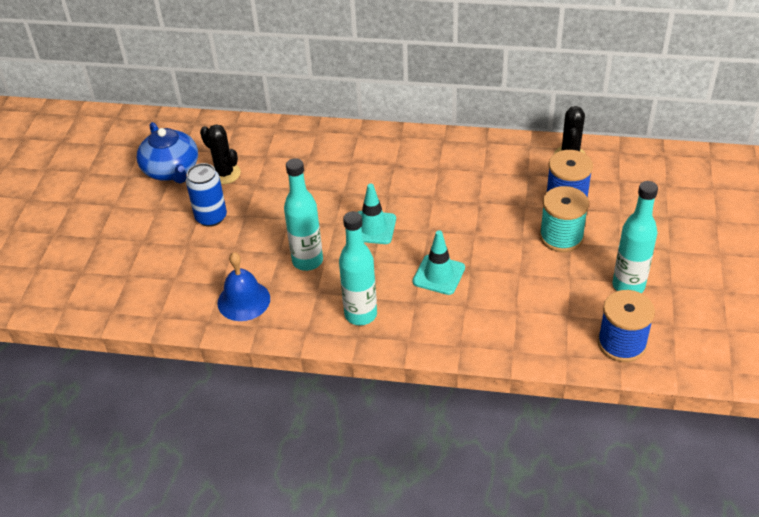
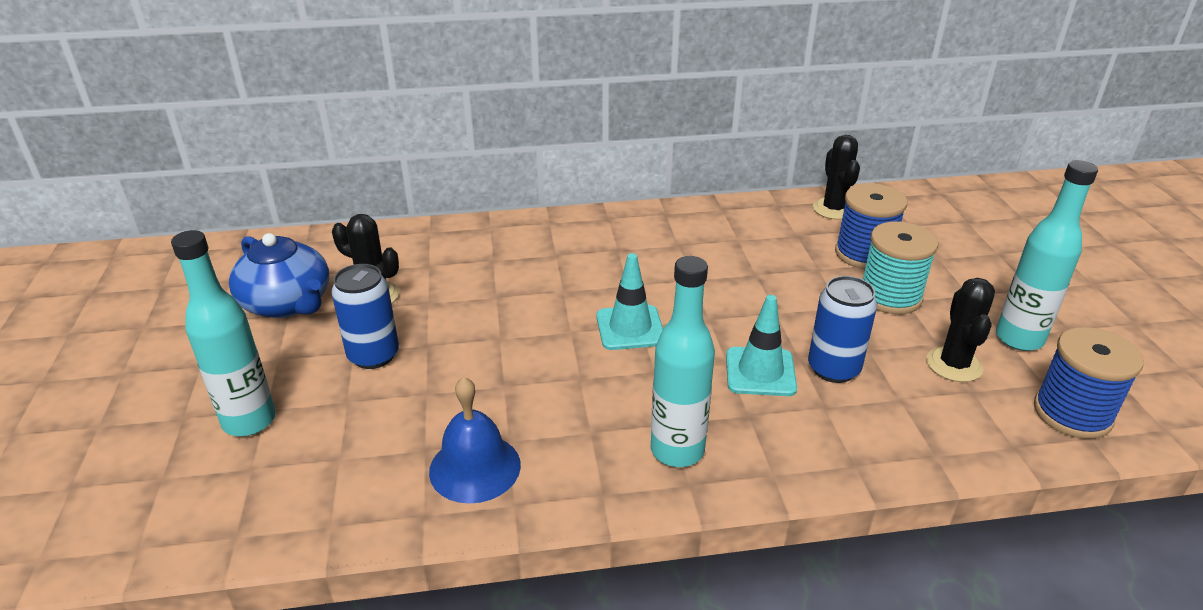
camera: 20 degrees left, 10 degrees down
(307, 261) = (554, 389): turquoise bottle -> turquoise bottle (249, 421)
(487, 282) = (833, 369): none -> blue can
(568, 295) = (954, 365): none -> black cactus

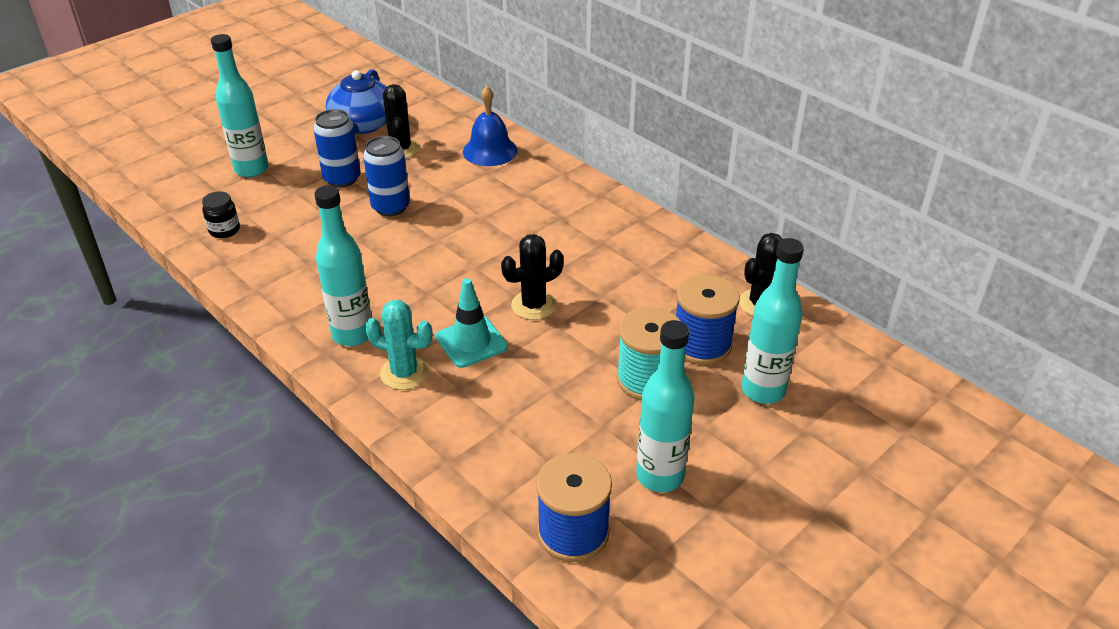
camera: 55 degrees right, 5 degrees up
(353, 491) = (224, 230): none -> black jar
(475, 467) = (274, 262): blue bell -> blue bell (490, 151)
(630, 328) = (467, 263): turquoise traffic cone -> none
(775, 435) = (404, 373): none -> turquoise cactus
(833, 369) = (510, 377): blue can -> blue can (390, 207)
(940, 251) = (763, 390): none -> turquoise bottle
(954, 365) = (579, 443): black cactus -> black cactus (533, 305)

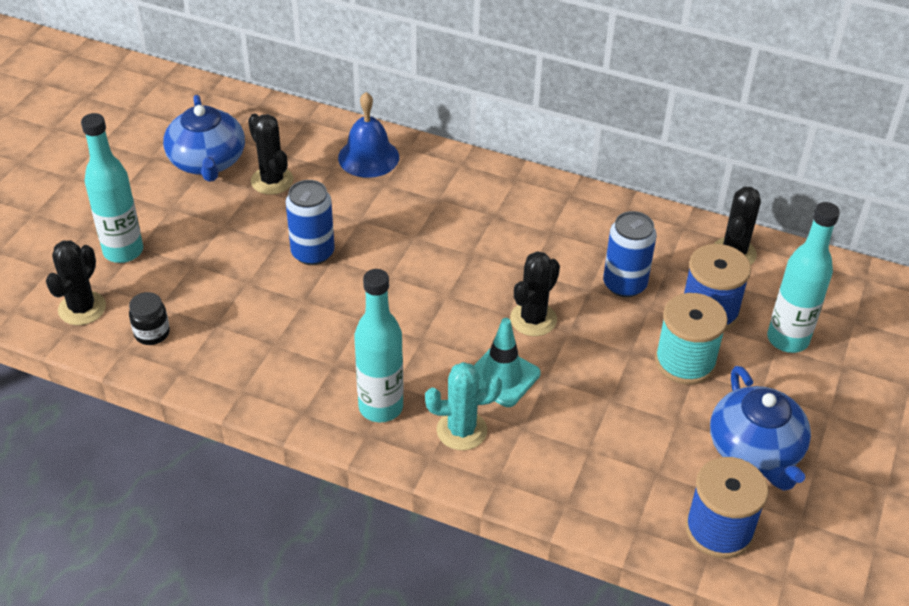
camera: 25 degrees left, 5 degrees up
(190, 200) = (82, 308): none -> black cactus
(342, 179) = (235, 234): blue can -> blue can (624, 284)
(660, 476) = (755, 451): turquoise bottle -> blue teapot

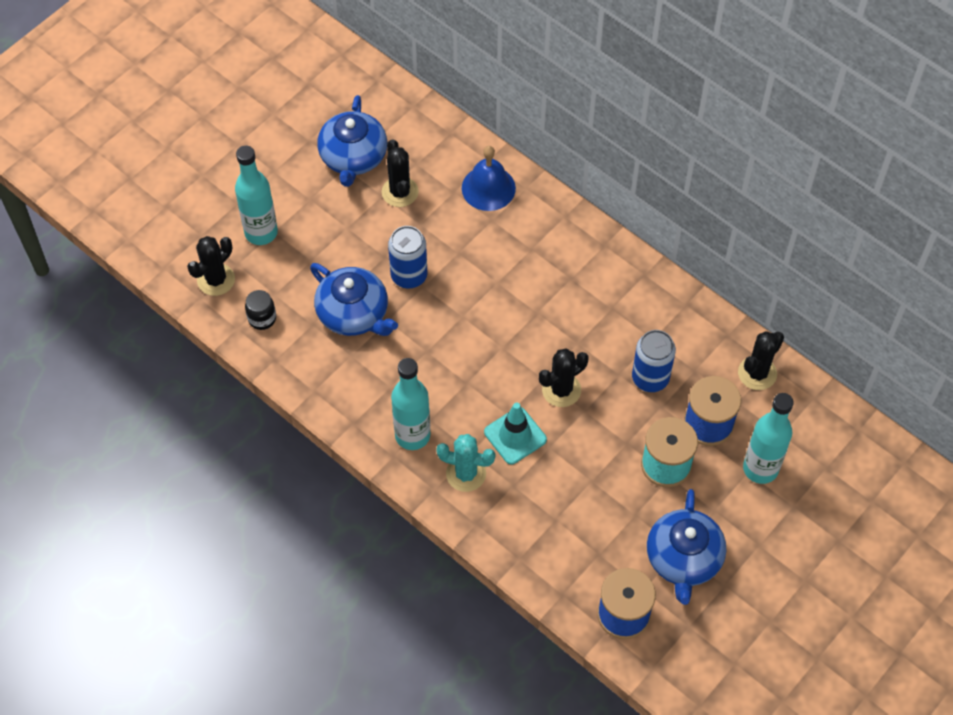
camera: 20 degrees right, 15 degrees up
(262, 303) = (354, 313): none -> blue teapot

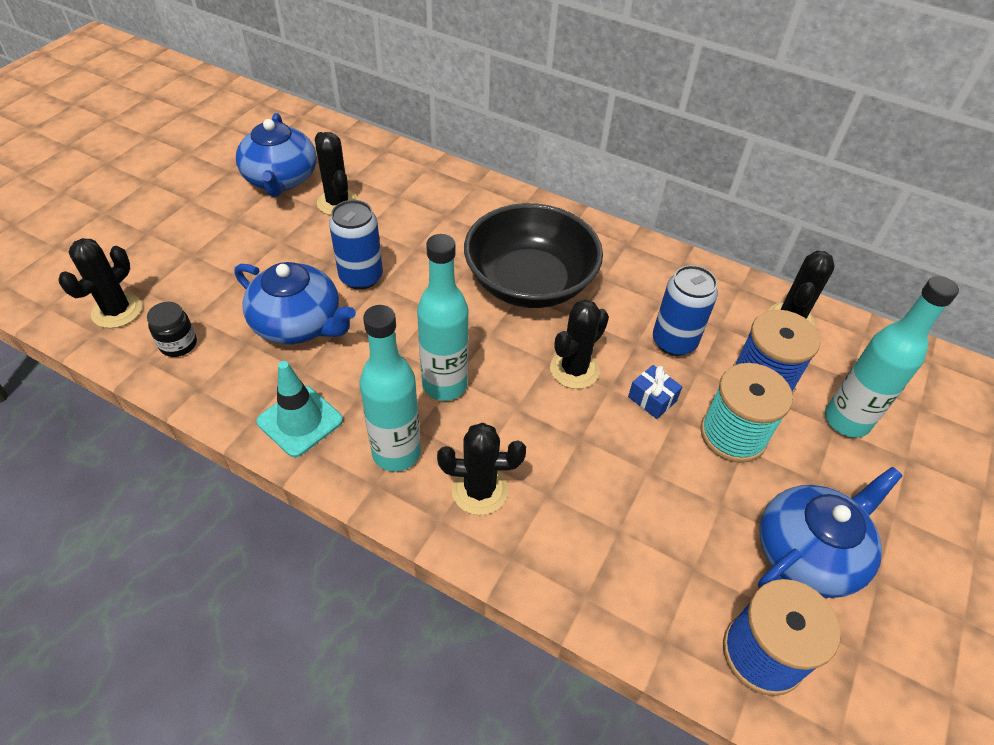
camera: 15 degrees left, 10 degrees down
(261, 232) = (176, 257): turquoise bottle -> turquoise bottle (444, 385)
(466, 474) = (479, 490): turquoise cactus -> black cactus
(488, 188) = (435, 189): blue bell -> none
(515, 436) = (532, 431): turquoise traffic cone -> turquoise traffic cone (300, 421)
(548, 302) = (530, 282): none -> black bowl
(614, 425) = (652, 399): none -> blue gift
(683, 559) = (808, 553): blue teapot -> blue teapot turned 120 degrees counterclockwise

